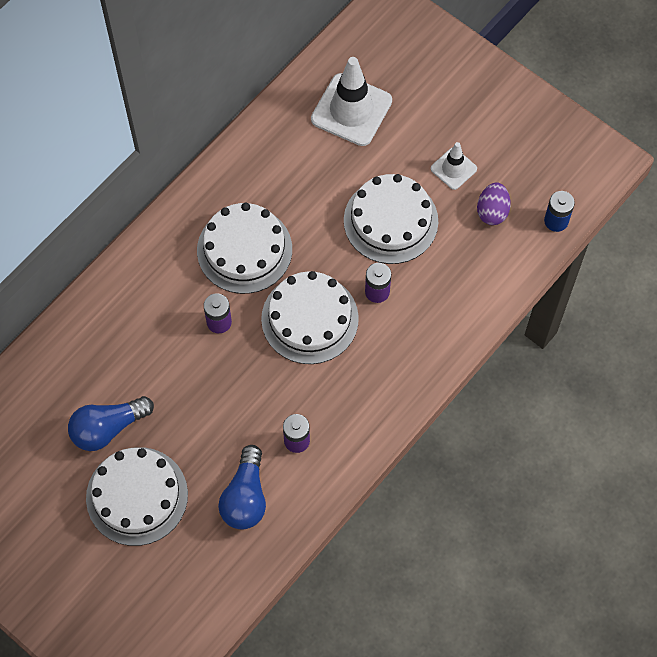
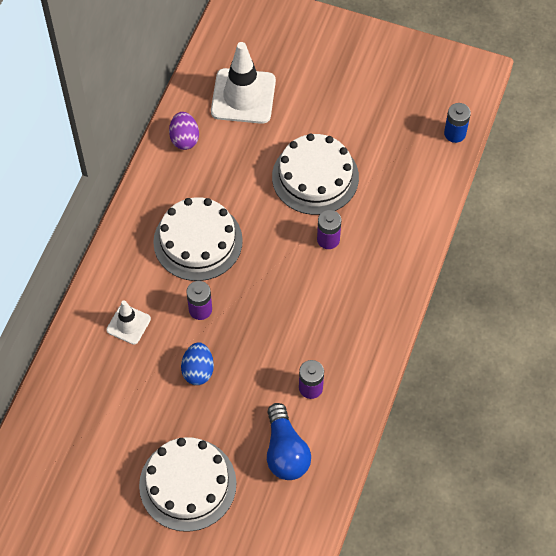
camera: 20 degrees left, 5 degrees down
(108, 428) = (137, 434): blue light bulb -> none
(192, 384) = (198, 370): none -> blue egg
(310, 318) = (279, 281): white cake -> none
(453, 169) = (351, 118): white traffic cone -> white traffic cone (128, 324)
(492, 211) = (398, 142): purple egg -> purple egg (184, 139)

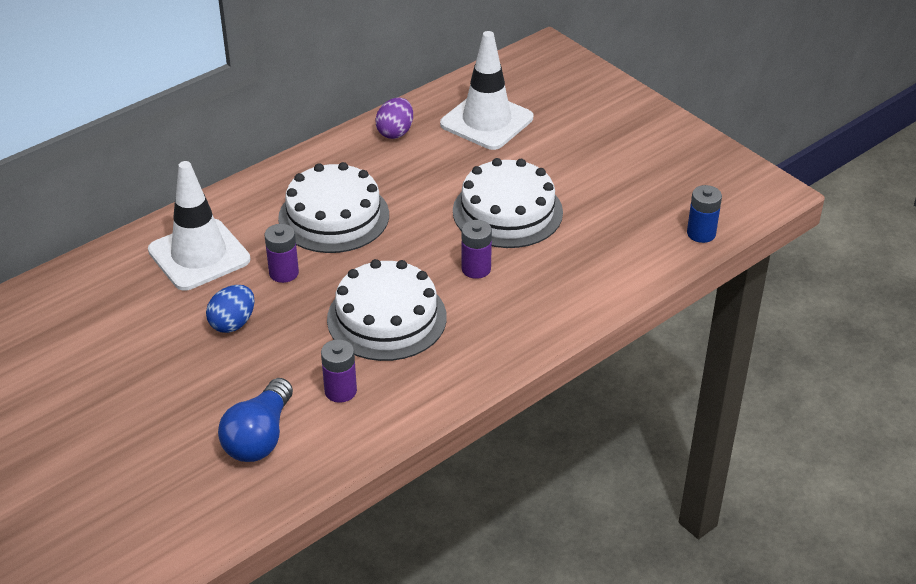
camera: 30 degrees right, 20 degrees down
(128, 324) = (199, 255): white traffic cone -> white traffic cone, size x1.85
(187, 484) = (127, 418): white cake -> white cake (386, 318)

